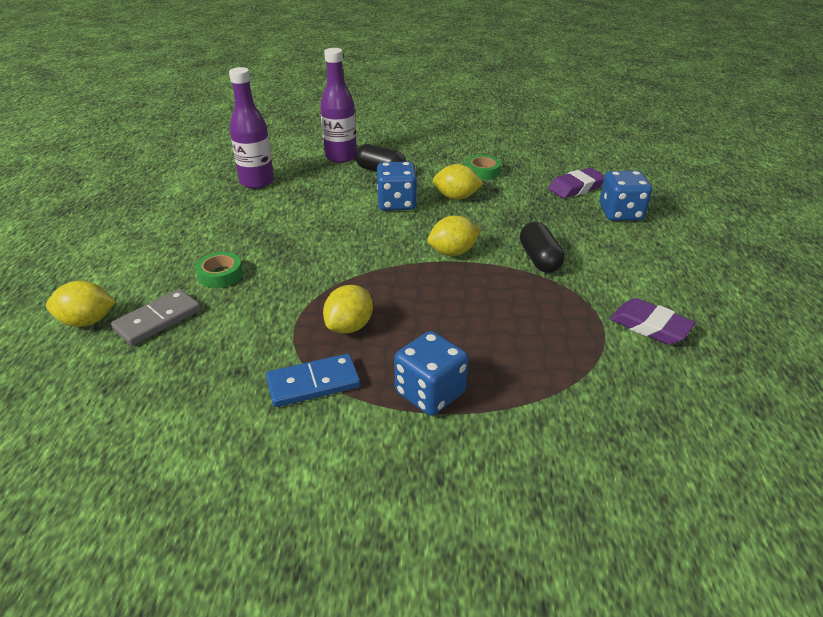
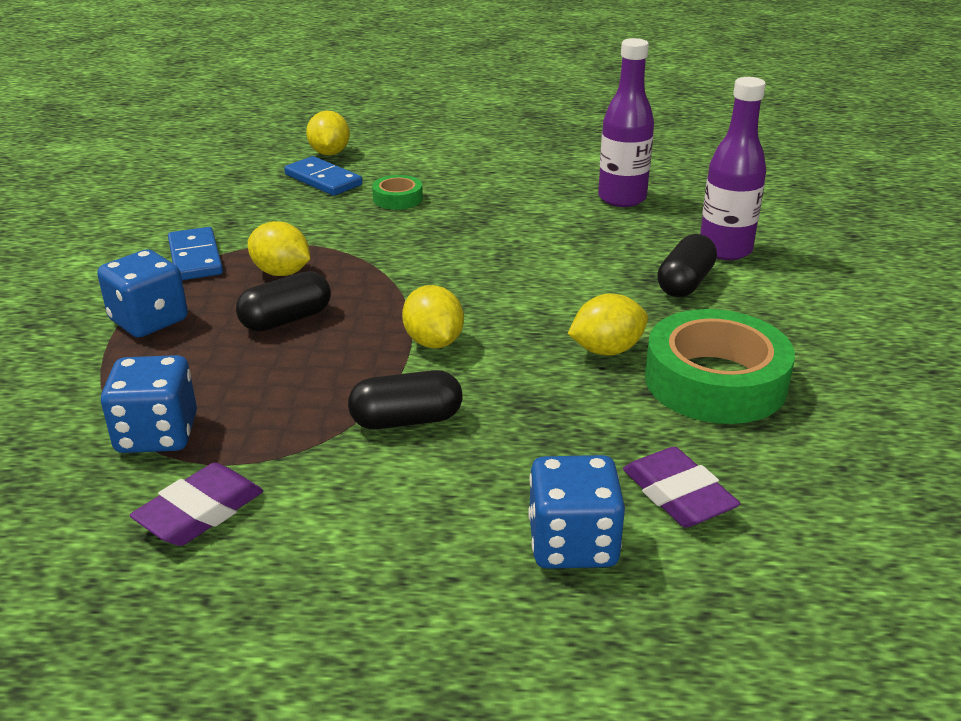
camera: 90 degrees right, 5 degrees down
(158, 320) = (323, 180): grey domino -> blue domino
(397, 203) = (577, 298): blue dice -> blue dice (157, 434)
(426, 316) = (286, 320): none -> black capsule
(456, 197) = (606, 350): yellow lemon -> yellow lemon turned 60 degrees clockwise
(482, 172) = (715, 381): green tape -> green tape, size x2.08

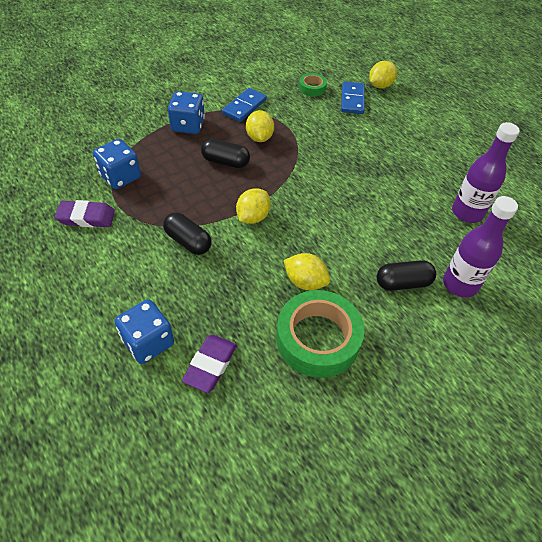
camera: 50 degrees right, 20 degrees up
(397, 198) = (364, 133): green tape -> green tape (312, 88)

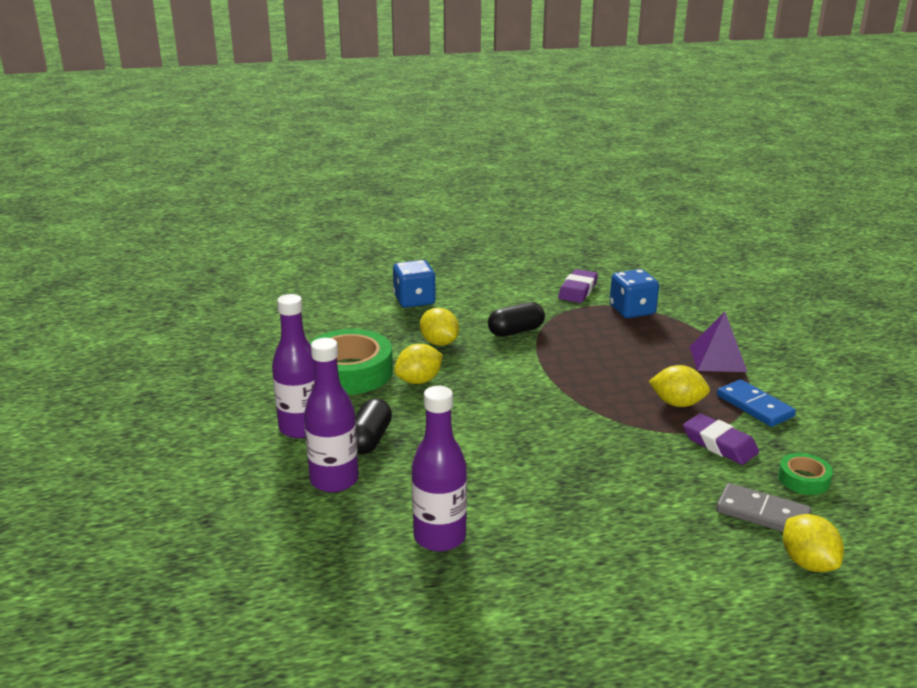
camera: 115 degrees right, 25 degrees down
(188, 125) = (717, 359): blue dice -> purple pyramid
(210, 365) = (370, 320): purple eraser -> purple eraser (719, 444)
(225, 162) = (634, 371): black capsule -> none
(253, 217) = (530, 371): yellow lemon -> yellow lemon (439, 343)
(352, 100) = (762, 513): blue domino -> grey domino
(418, 334) = (301, 428): none -> purple bottle

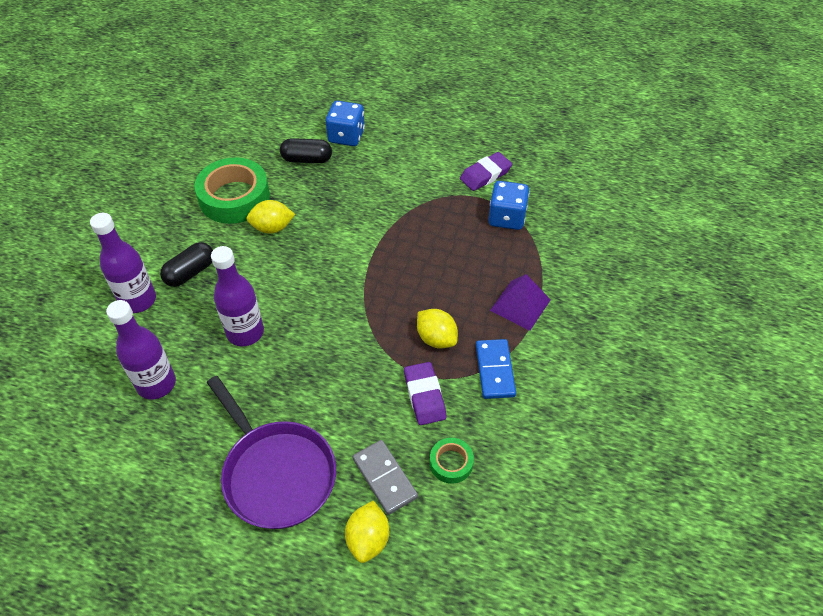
camera: 30 degrees right, 25 degrees up
(301, 428) = (158, 241): purple bottle -> purple bottle (245, 332)
(439, 343) = (322, 192): yellow lemon -> none
(516, 331) = (390, 203): black capsule -> black capsule (307, 159)
(658, 553) = (276, 473): none -> purple pan

